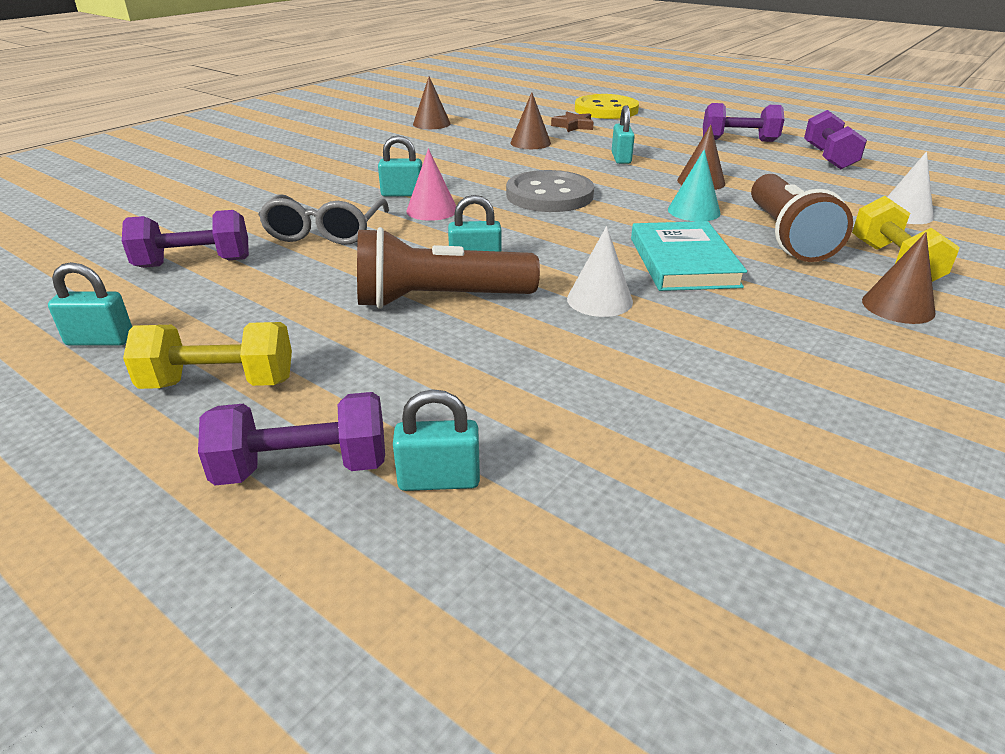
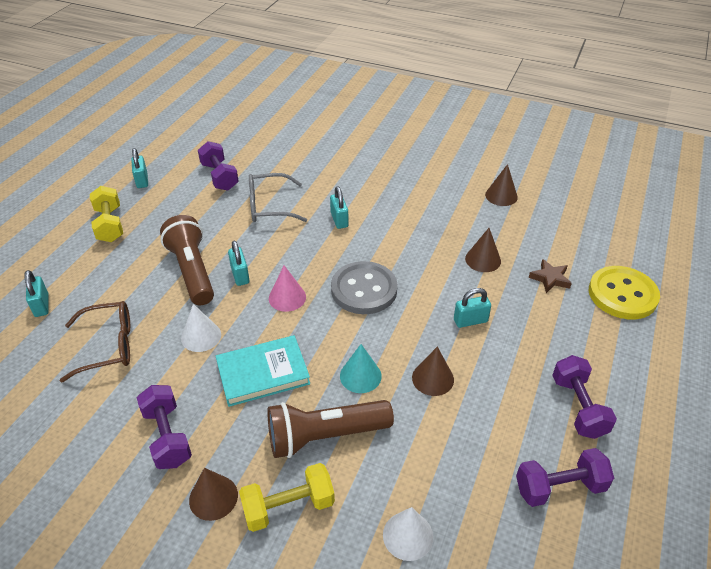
camera: 75 degrees right, 10 degrees up
(303, 467) = (52, 266): purple dumbbell -> purple dumbbell (167, 436)
(432, 210) = (315, 239): pink cone -> pink cone (287, 297)
(598, 386) = (109, 346): none -> brown glasses

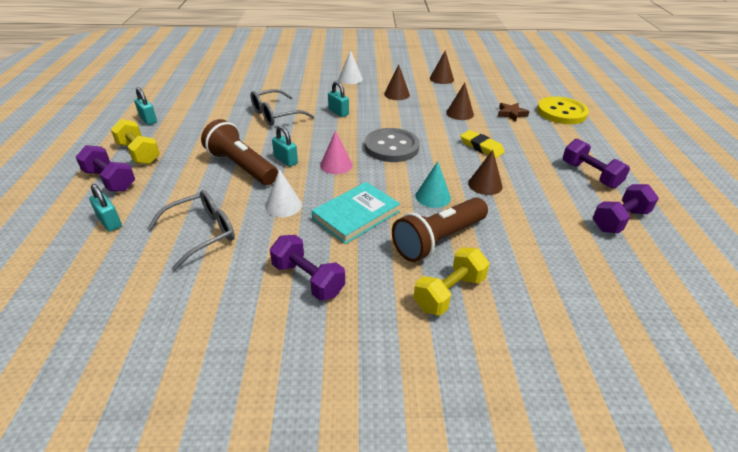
camera: 25 degrees left, 5 degrees down
(109, 346) = (202, 233): brown glasses -> grey glasses
(213, 497) = (383, 307): brown cone -> brown cone (397, 94)
(219, 176) = (218, 105): purple dumbbell -> purple dumbbell (110, 180)
(408, 535) = (551, 280): white cone -> white cone (350, 79)
(470, 321) = (481, 147): turquoise padlock -> yellow eraser

